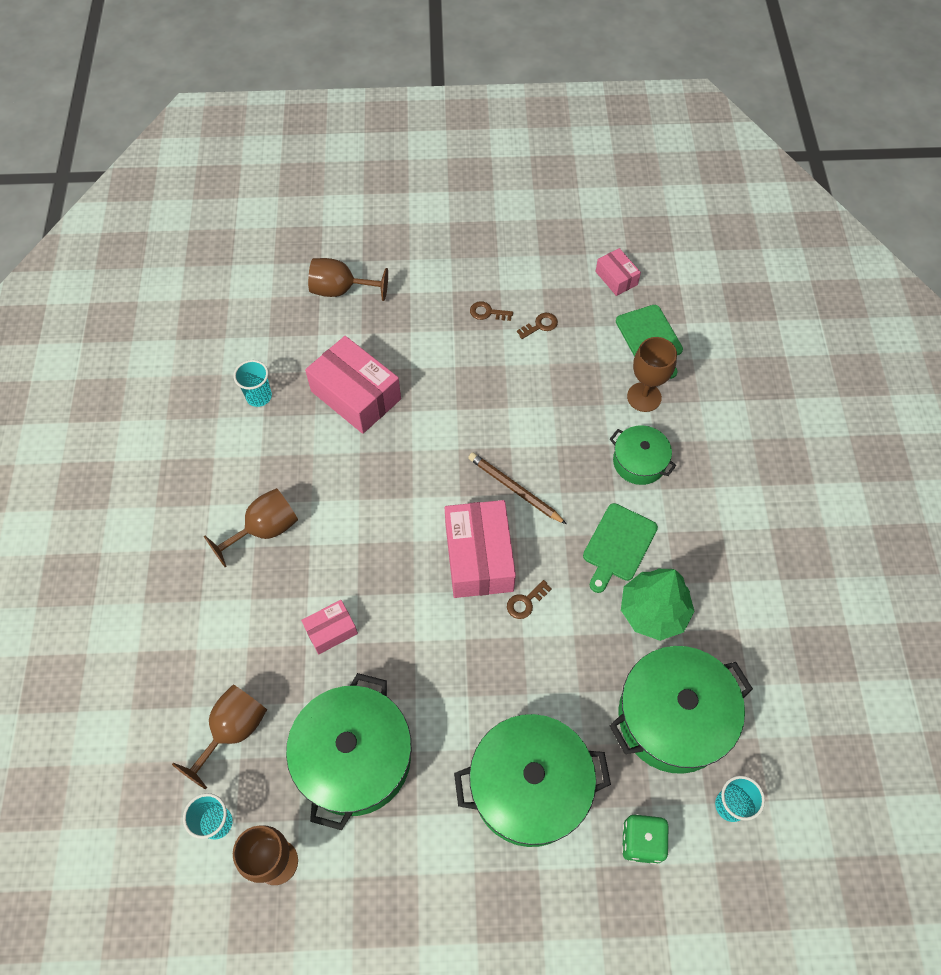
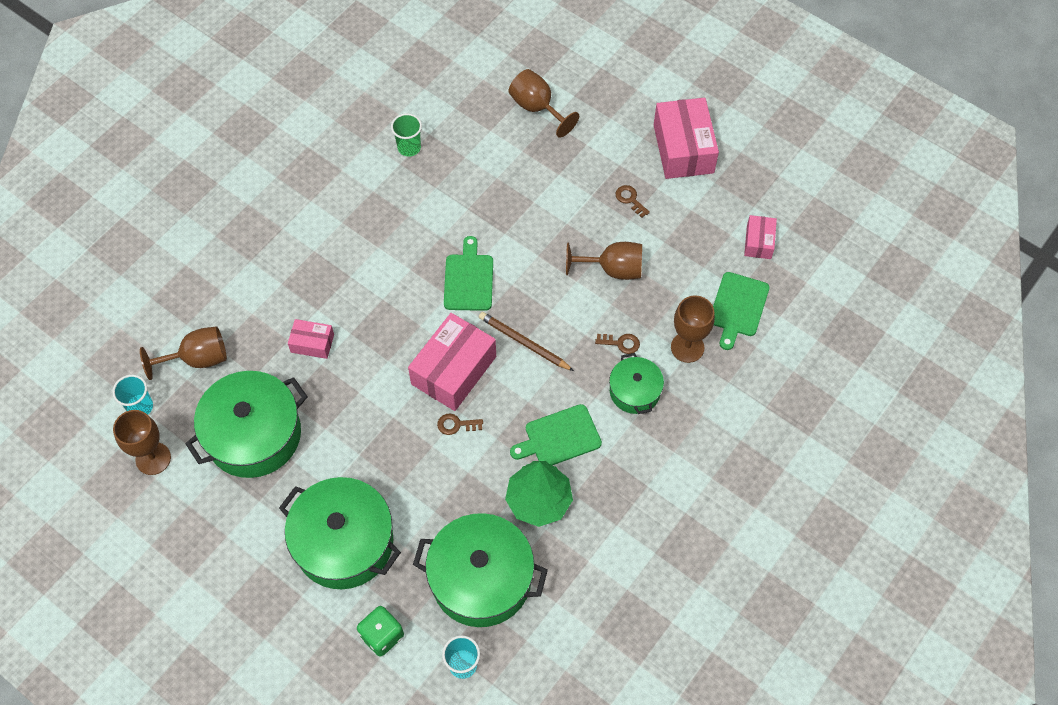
camera: 40 degrees right, 0 degrees up
(259, 396) = (409, 147): turquoise cup -> green cup
(265, 529) = (330, 244): brown goblet -> brown goblet (613, 269)
(356, 395) = (476, 194): pink box -> pink box (683, 148)
(417, 471) = (468, 279): none -> green cutting board
(515, 489) = (524, 343): brown pencil -> brown pencil turned 45 degrees counterclockwise
(540, 325) = (661, 237): brown key -> brown key (621, 343)

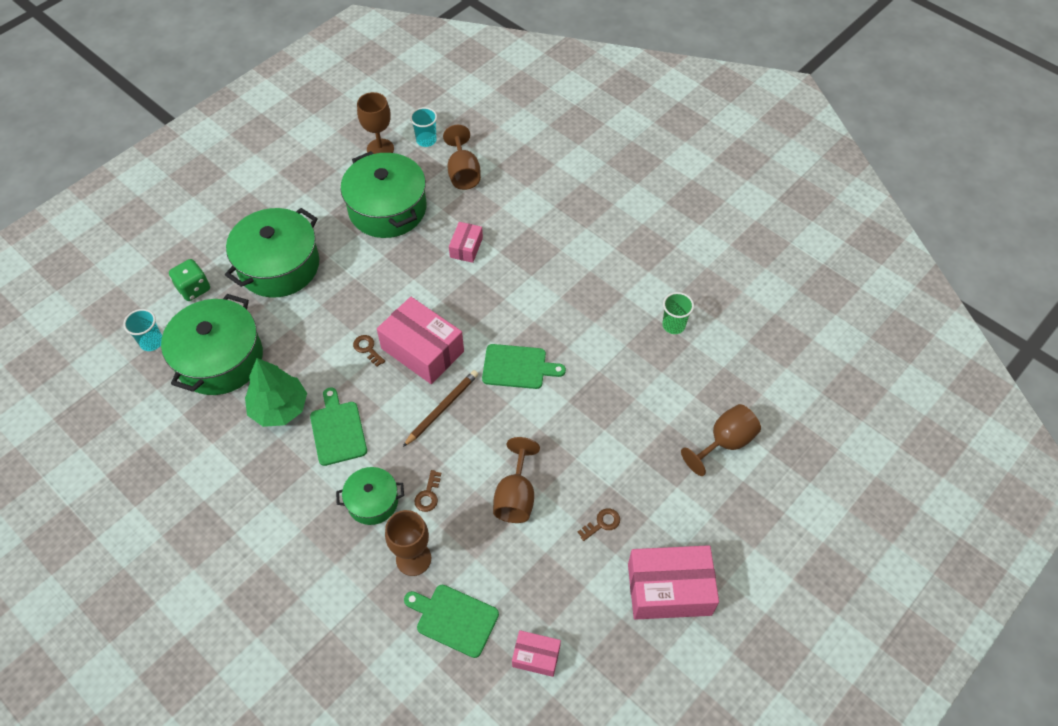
camera: 95 degrees right, 5 degrees down
(456, 425) = (367, 349): brown key -> brown key turned 45 degrees counterclockwise

